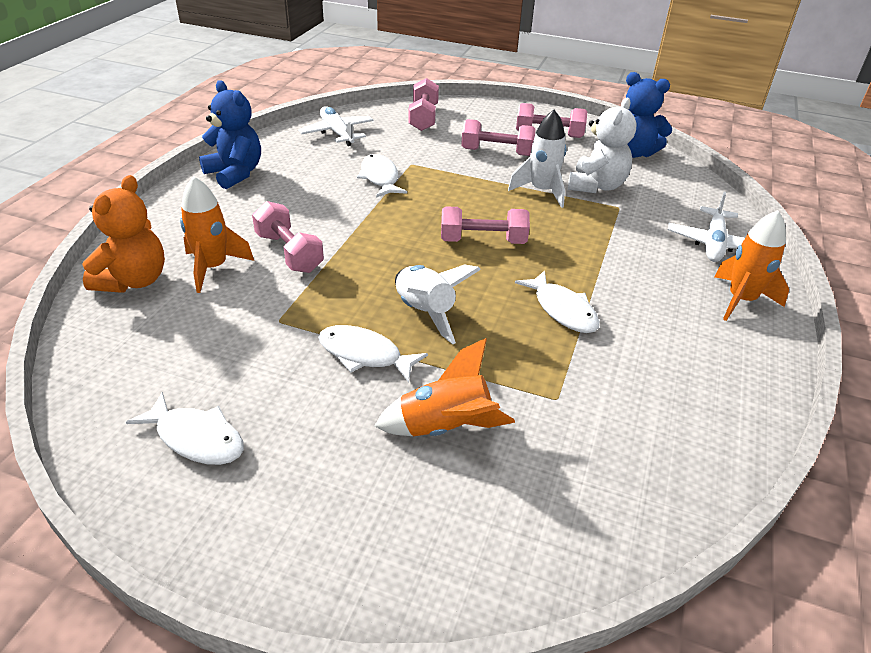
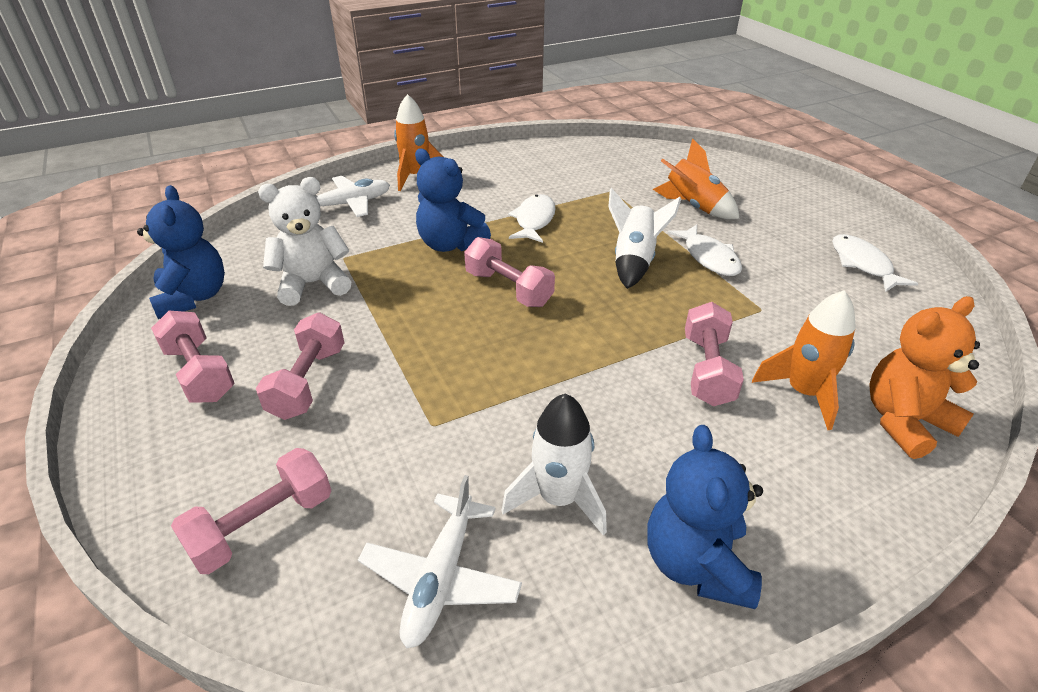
camera: 135 degrees left, 0 degrees up
(380, 178) = (500, 423): white fish -> none
(497, 152) = (308, 382): pink dumbbell -> pink dumbbell turned 45 degrees clockwise
(541, 191) = (370, 305): white rocket -> white rocket (558, 498)
(579, 251) = (450, 244): none -> blue teddy bear

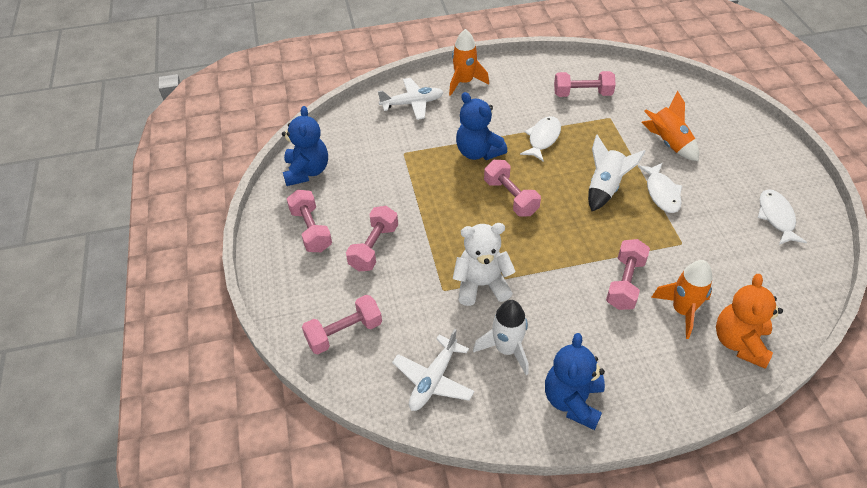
camera: 15 degrees right, 10 degrees up
(313, 284) = (382, 172): white teddy bear -> white teddy bear (481, 285)
(570, 172) = (582, 94): none -> pink dumbbell
(904, 421) = (739, 342): orange teddy bear -> orange teddy bear turned 60 degrees counterclockwise

